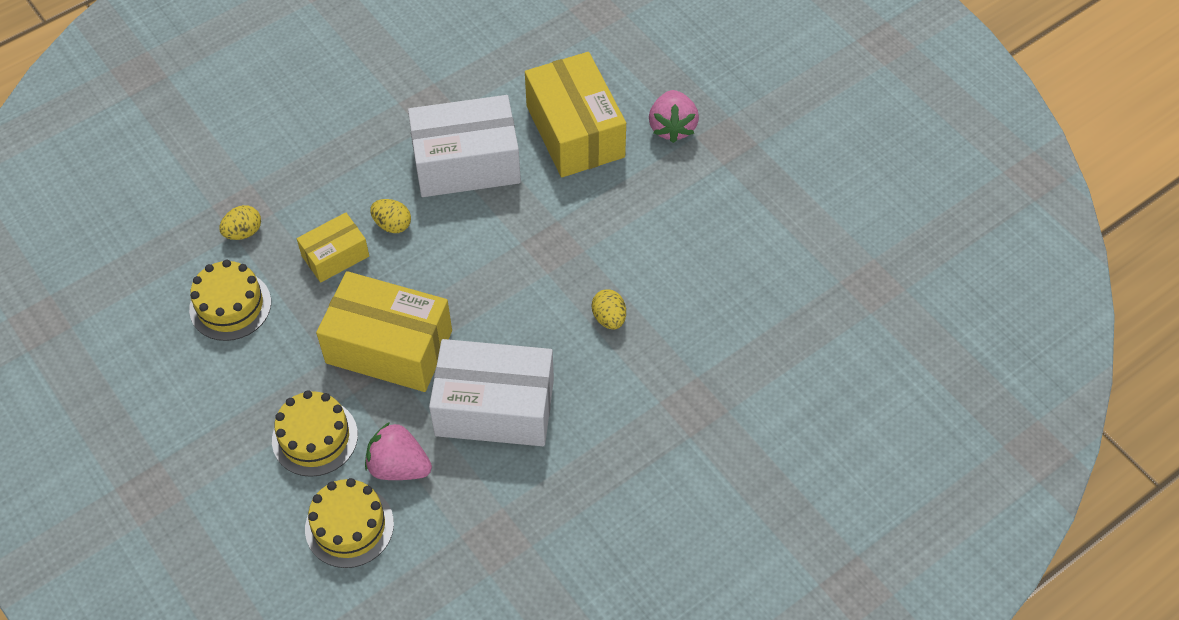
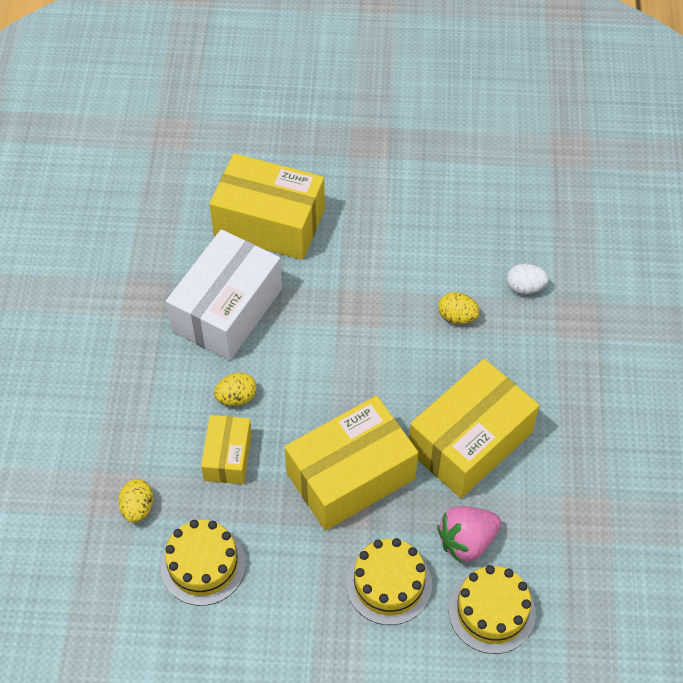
camera: 50 degrees left, 0 degrees up
(494, 407) = (470, 442): white box -> yellow box
(672, 127) = (326, 164): pink strawberry -> none
(687, 347) = (525, 287): none -> white egg

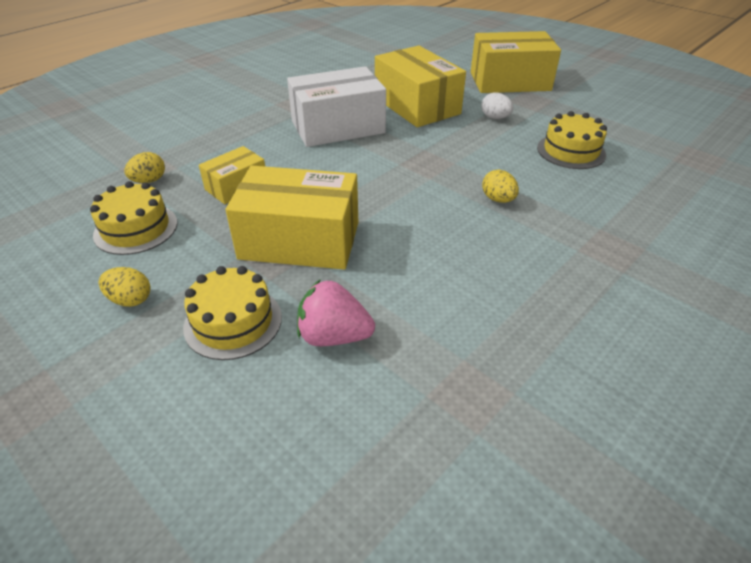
camera: 40 degrees right, 15 degrees down
(236, 397) = (284, 164): yellow egg -> yellow egg (130, 300)
(470, 442) = (420, 273): yellow box -> yellow box (510, 81)
(492, 611) = (287, 405): yellow cake -> yellow cake (571, 151)
(525, 287) = (578, 210): white egg -> white egg (495, 118)

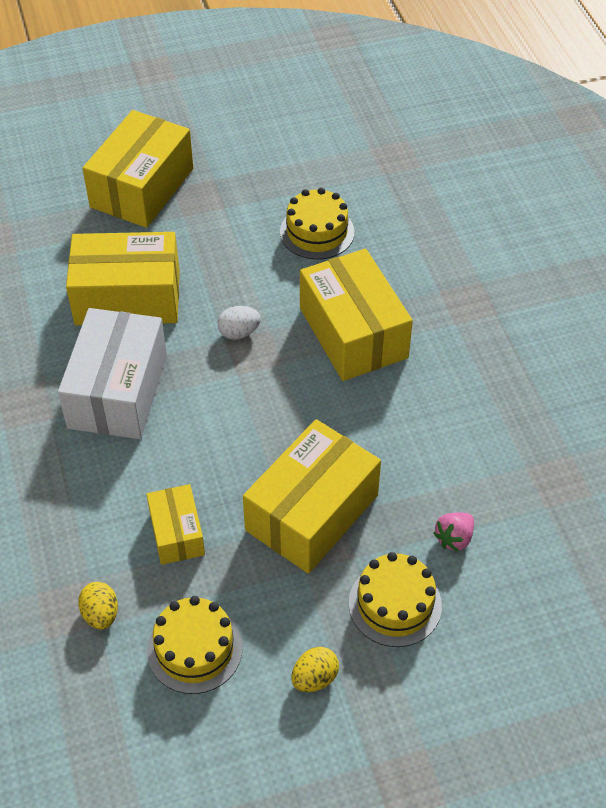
camera: 60 degrees left, 10 degrees up
(333, 336) = (454, 538): pink strawberry -> pink strawberry, size x0.66
(495, 118) = (210, 248): white egg -> white egg (239, 332)
(498, 199) = (353, 333): yellow egg -> yellow box

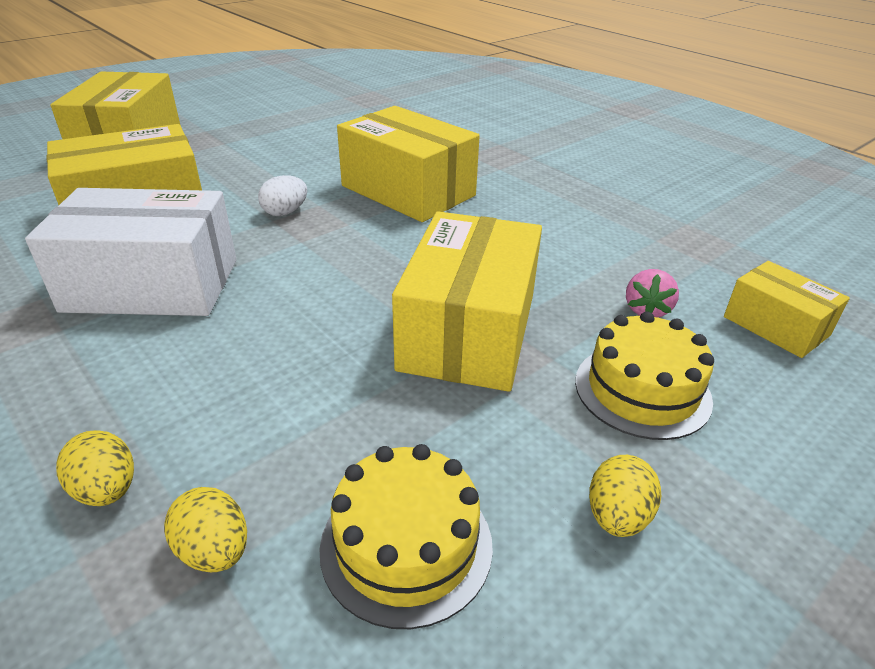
camera: 25 degrees left, 15 degrees down
(57, 557) = (107, 490): none -> yellow egg
(118, 391) = (152, 285): white box -> white box turned 75 degrees counterclockwise
(177, 533) = (299, 402): yellow box -> yellow box (775, 326)
(317, 232) = (327, 142): yellow cake -> none

